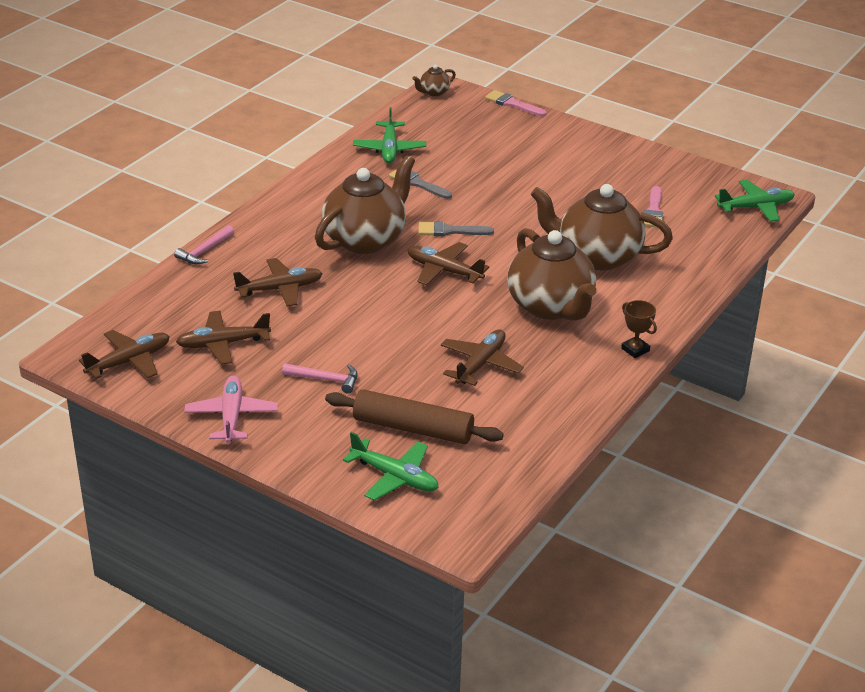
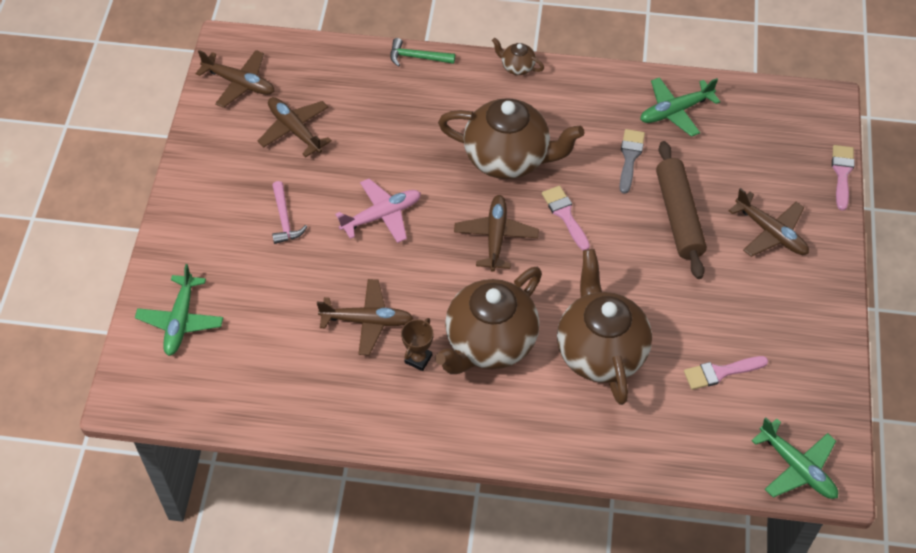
camera: 65 degrees right, 20 degrees up
(204, 251) = (417, 57): pink hammer -> green hammer
(231, 416) = (204, 179): pink plane -> pink plane (382, 216)
(280, 289) = (394, 132): brown plane -> brown plane (771, 232)
(413, 428) = (250, 307): brown rolling pin -> brown rolling pin (679, 216)
(434, 92) = (811, 101): brown teapot -> brown teapot (517, 67)
(450, 231) = (565, 215): grey brush -> pink brush
(635, 350) = (460, 437): brown trophy -> brown trophy (418, 359)

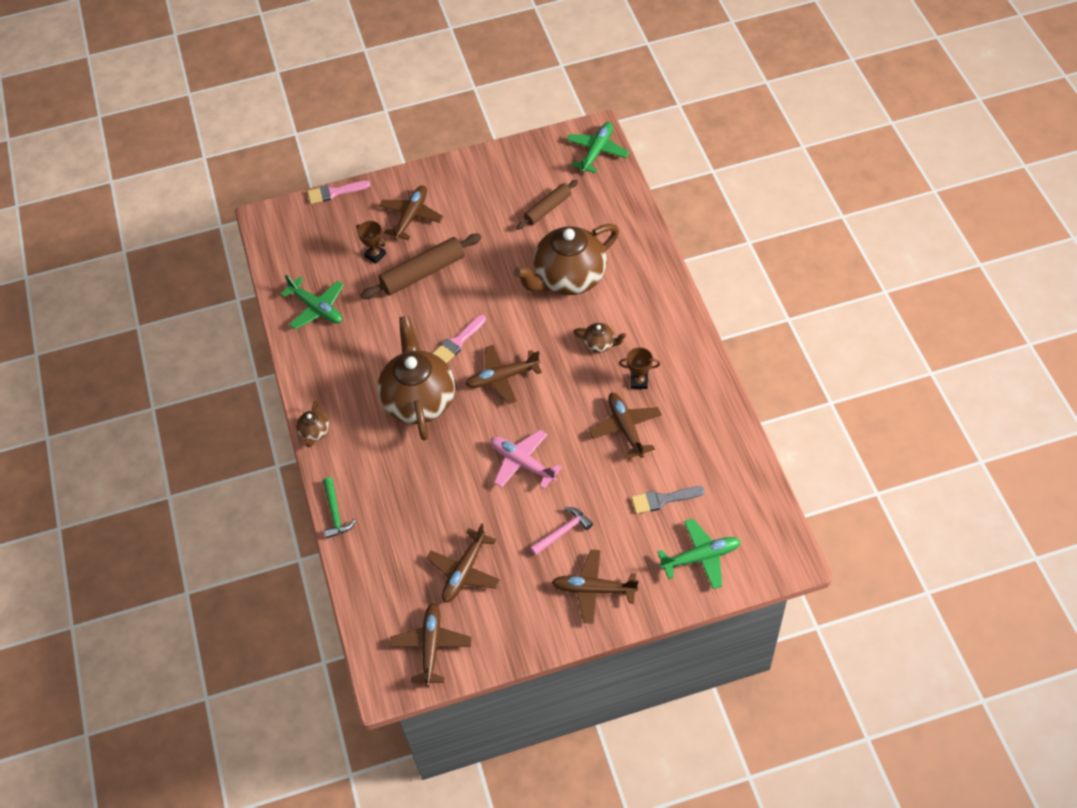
camera: 110 degrees left, 0 degrees up
(209, 219) = (593, 589): none -> brown plane
(489, 343) = (599, 344): brown teapot -> brown teapot, size x0.42
(630, 157) = (379, 321): grey brush -> grey brush (663, 499)
(720, 372) = (547, 209): pink brush -> brown rolling pin
(727, 182) = (375, 255): none -> brown trophy

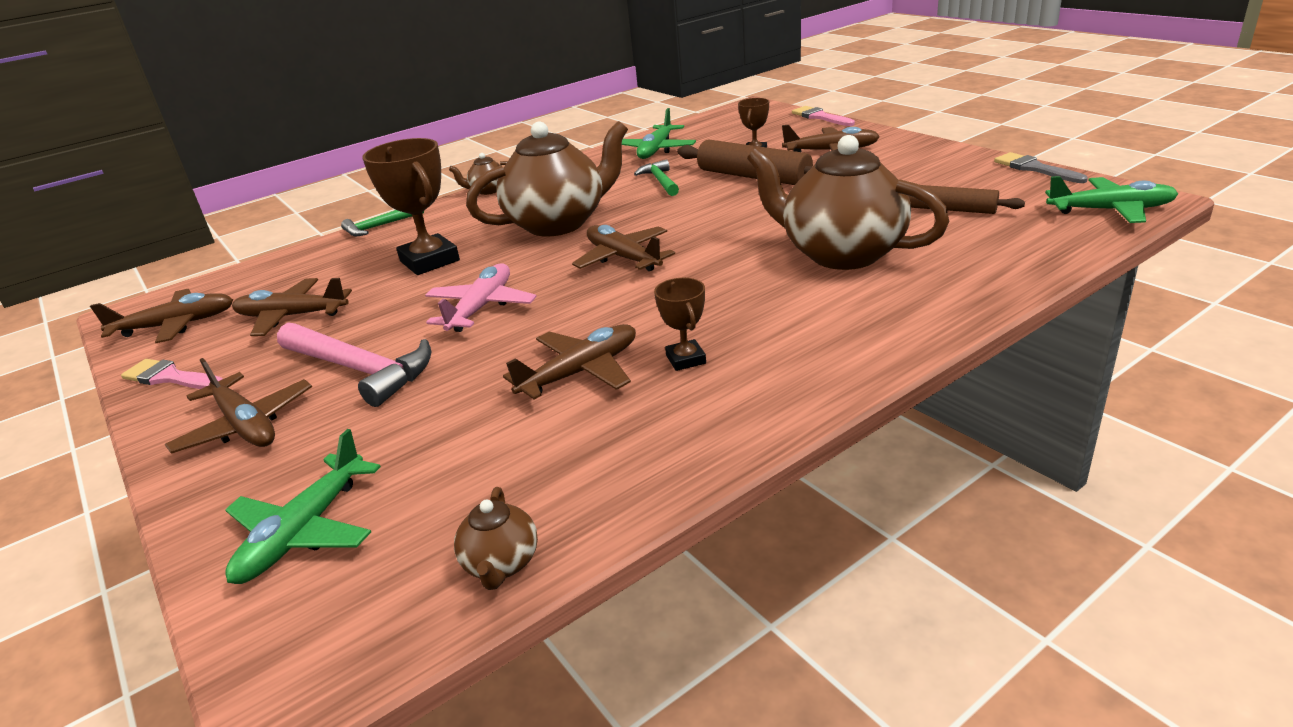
camera: 70 degrees right, 25 degrees down
(387, 324) = (660, 181): none -> green hammer
(429, 485) = (429, 261): none -> brown trophy
(458, 342) = (663, 219): pink brush -> pink brush (170, 377)
(563, 531) = (360, 370): pink hammer -> pink hammer, size x1.71
(593, 589) = (245, 425): brown plane -> brown plane turned 150 degrees clockwise
(599, 344) = (737, 307): brown teapot -> brown teapot (501, 564)
(663, 499) = (437, 449): grey brush -> grey brush (1034, 168)
(701, 557) = (304, 531): green plane -> green plane turned 60 degrees clockwise

